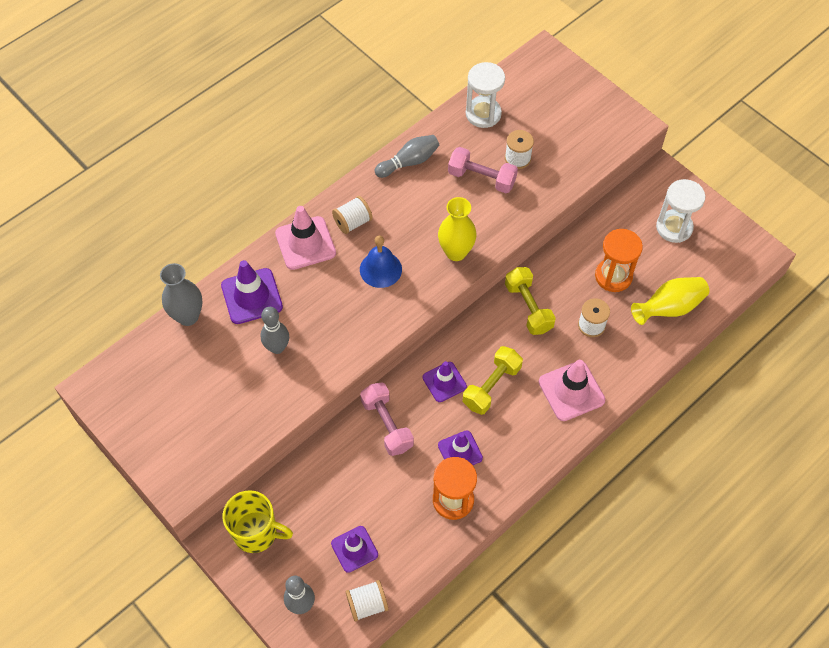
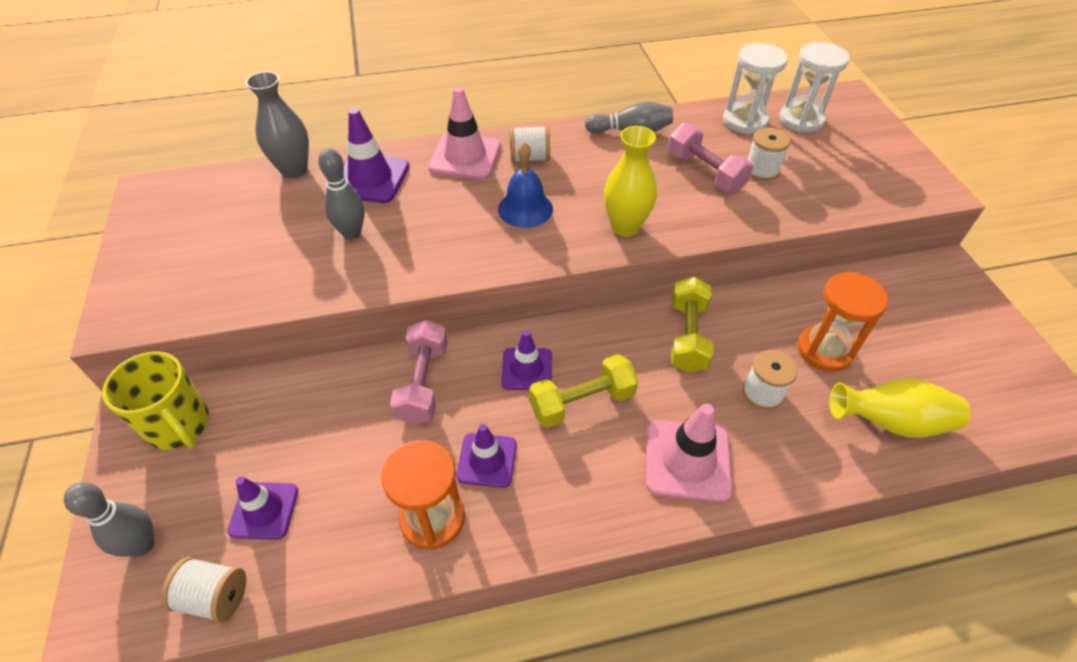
camera: 30 degrees right, 10 degrees down
(674, 227) = (941, 331): white hourglass -> white hourglass (801, 120)

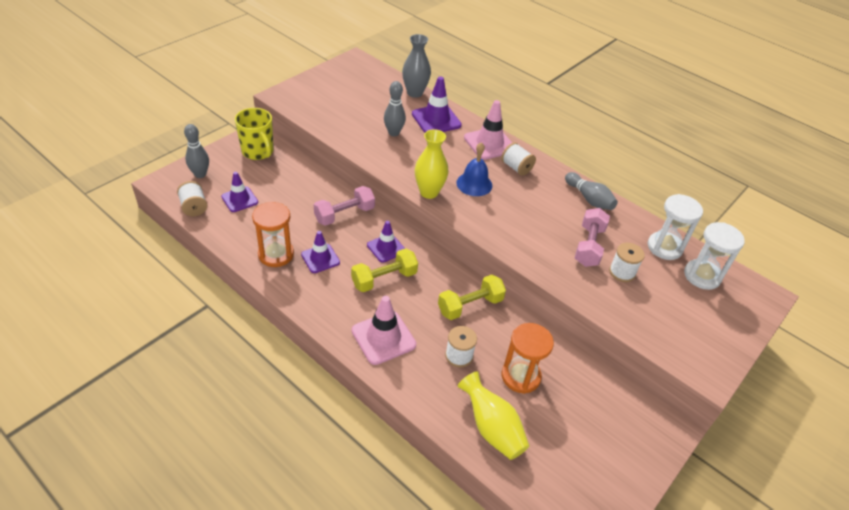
camera: 50 degrees right, 5 degrees down
(180, 426) = (258, 152): yellow mug -> yellow mug turned 45 degrees counterclockwise
(582, 402) = (384, 279): yellow dumbbell -> yellow dumbbell turned 60 degrees counterclockwise
(625, 227) = (502, 229): yellow vase -> yellow vase (429, 192)

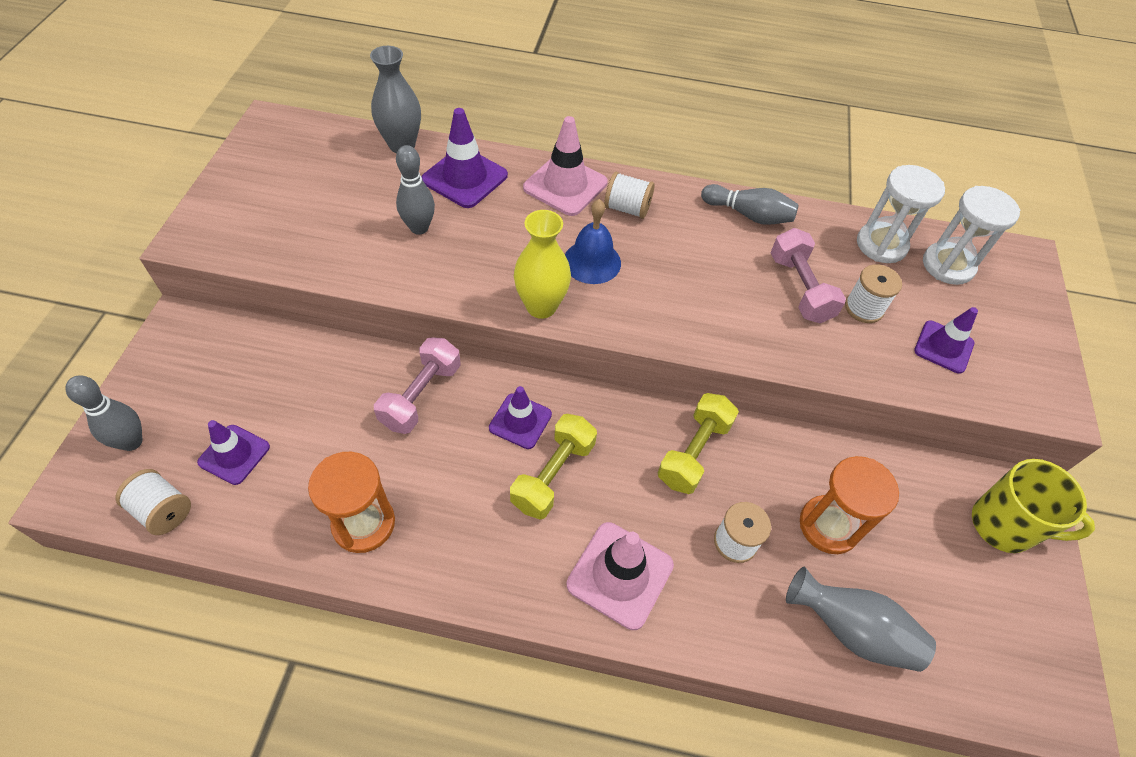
camera: 30 degrees left, 10 degrees up
(258, 152) = (205, 351): yellow mug -> yellow mug (1003, 526)
(320, 258) = (437, 492): purple traffic cone -> purple traffic cone (943, 347)
(491, 428) = (852, 630): yellow vase -> grey vase

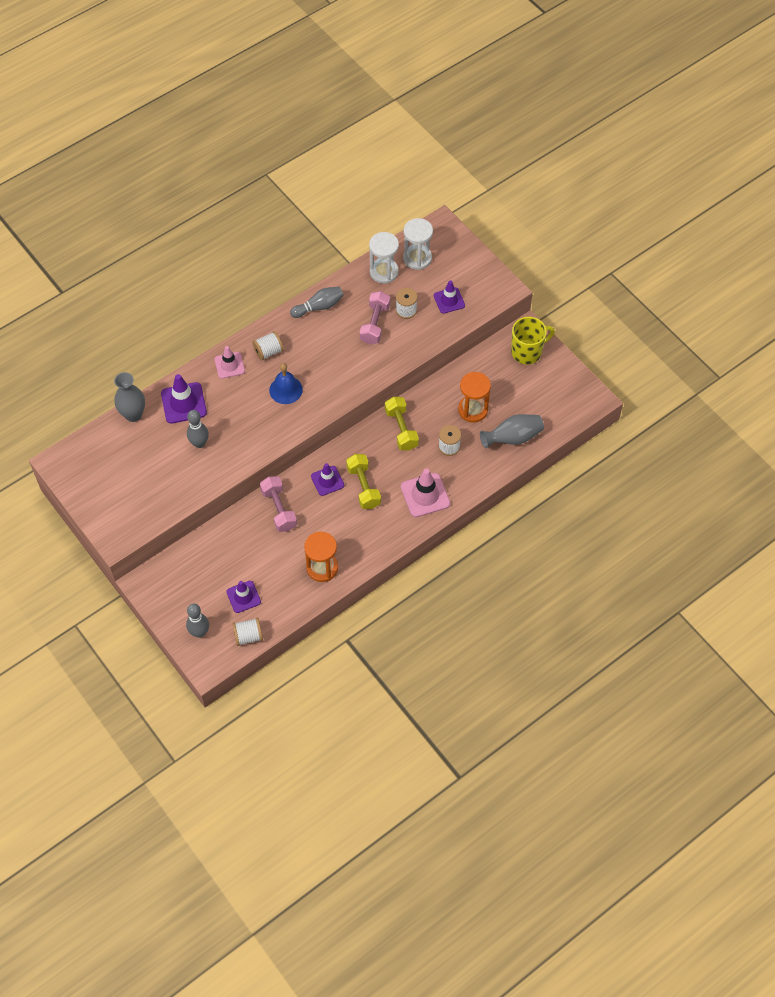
camera: 45 degrees left, 5 degrees up
(541, 306) = (291, 427): yellow vase -> none
(565, 185) = (229, 365): pink traffic cone -> pink traffic cone, size x0.66
(800, 288) = (375, 324): pink dumbbell -> pink dumbbell turned 75 degrees clockwise

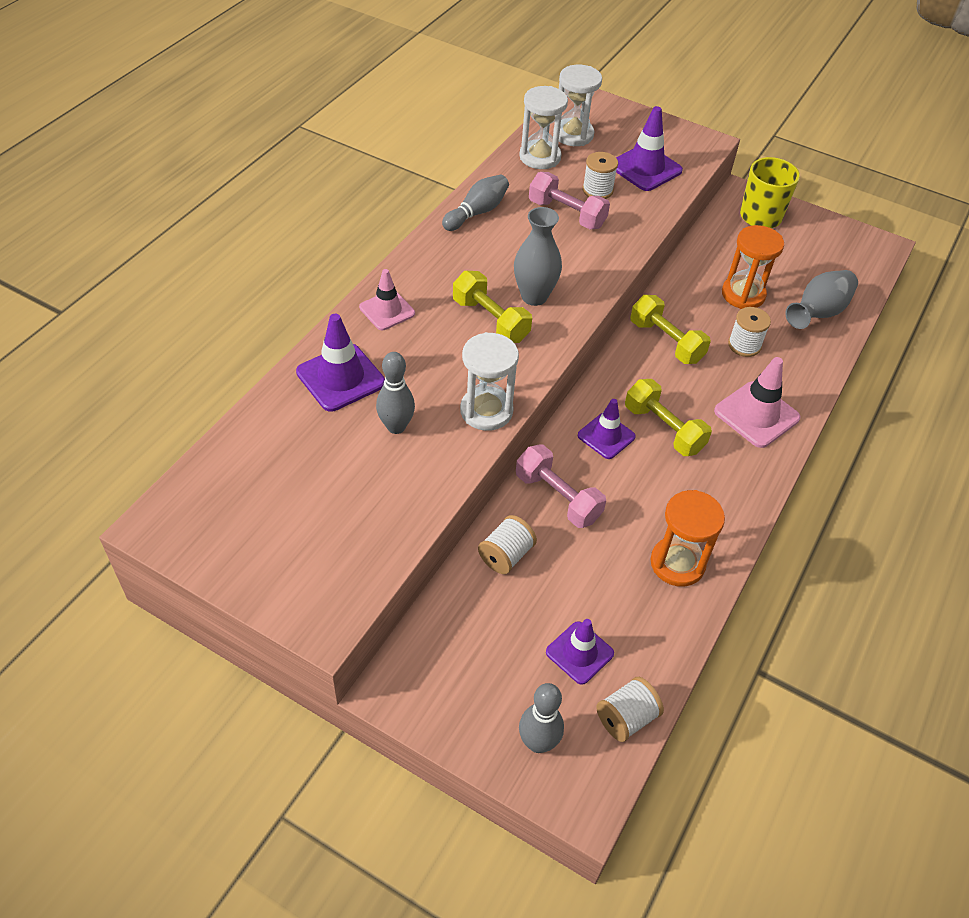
camera: 25 degrees left, 10 degrees down
(133, 414) = (264, 415): grey vase -> grey vase (534, 296)
(252, 449) = (486, 411): none -> white hourglass
(268, 351) = (436, 280): white spool -> white spool (506, 555)
(286, 390) = (490, 320): blue bell -> yellow dumbbell
(375, 324) = (567, 214): pink dumbbell -> pink dumbbell turned 45 degrees counterclockwise
(449, 300) = (645, 168): purple traffic cone -> purple traffic cone, size x1.51

